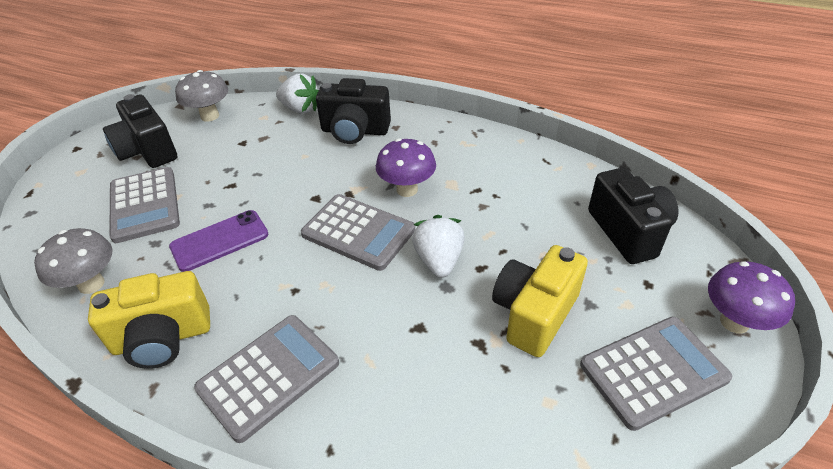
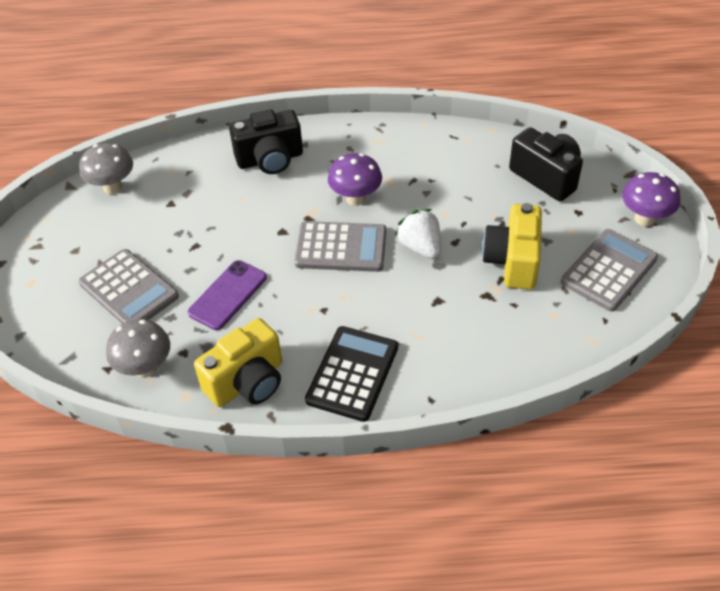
camera: 25 degrees left, 5 degrees up
(147, 151) = (81, 241): black camera -> none
(269, 376) = (352, 374): grey calculator -> black calculator
(300, 109) = (199, 153): white strawberry -> none

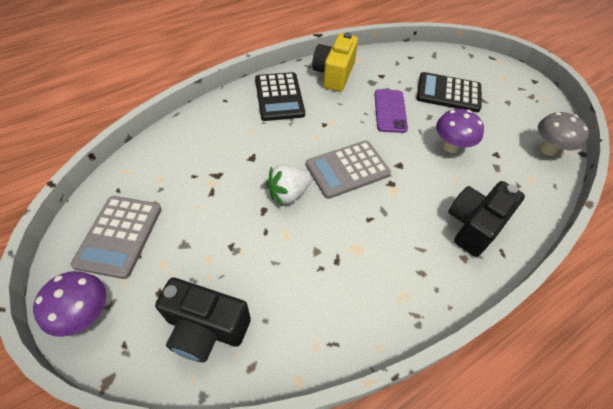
camera: 145 degrees right, 5 degrees up
(129, 290) = (448, 93): grey calculator -> black calculator
(145, 368) = (392, 63): grey mushroom -> none
(355, 198) = (371, 217): purple mushroom -> purple mushroom (450, 147)
(420, 247) = (288, 193): white strawberry -> white strawberry turned 120 degrees clockwise
(513, 261) = (207, 211): yellow camera -> none

